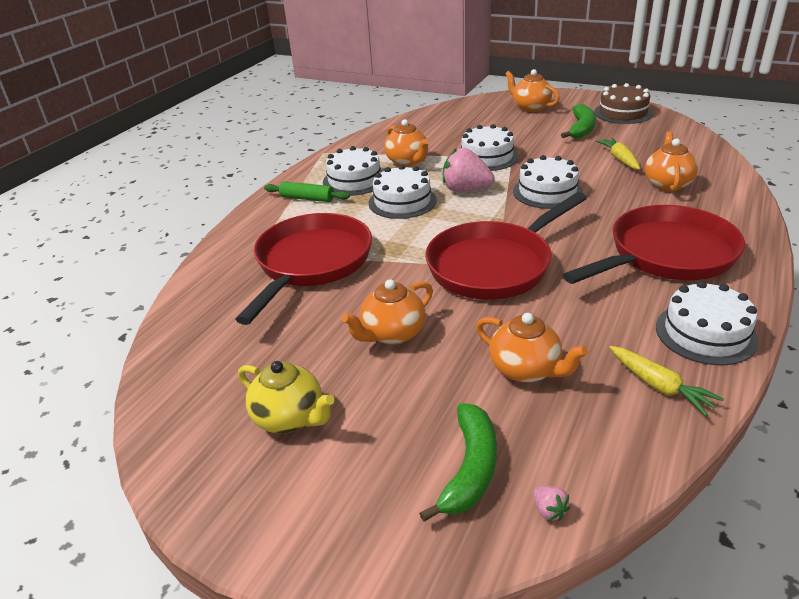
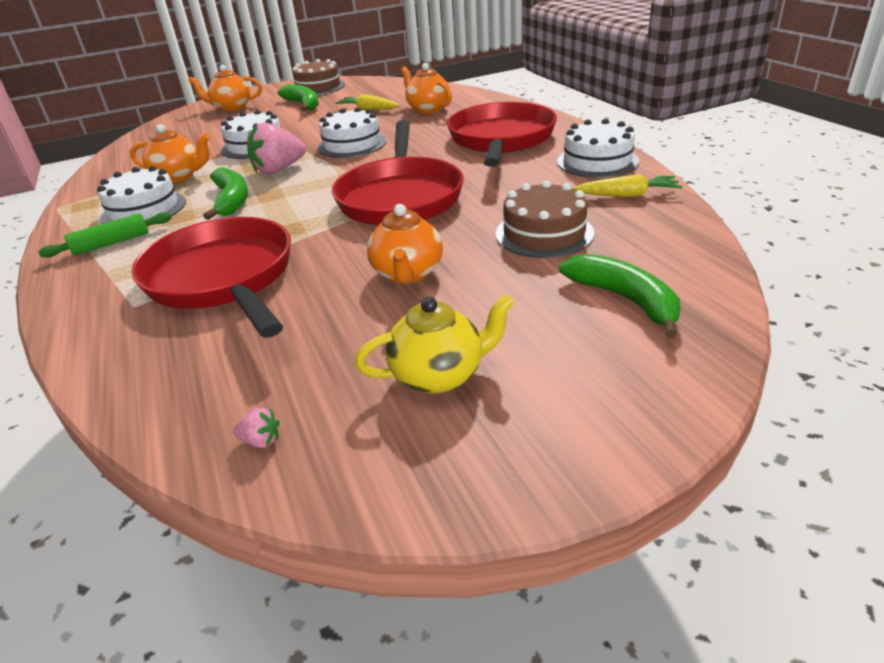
camera: 50 degrees left, 0 degrees up
(402, 201) = (231, 200): white cake -> green banana
(526, 370) = (544, 233): orange teapot -> brown cake
(549, 511) = (705, 283): pink strawberry -> pink strawberry (261, 441)

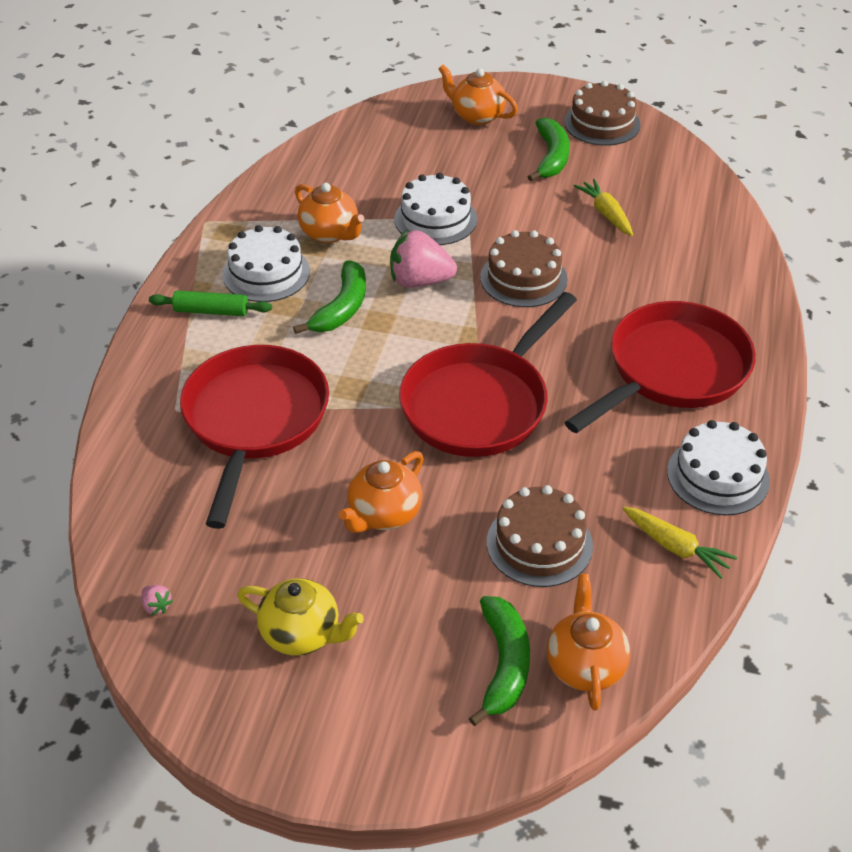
camera: 35 degrees right, 10 degrees up
(352, 144) = (523, 278): white cake -> brown cake
(428, 109) = (666, 255): orange teapot -> orange teapot (585, 665)

